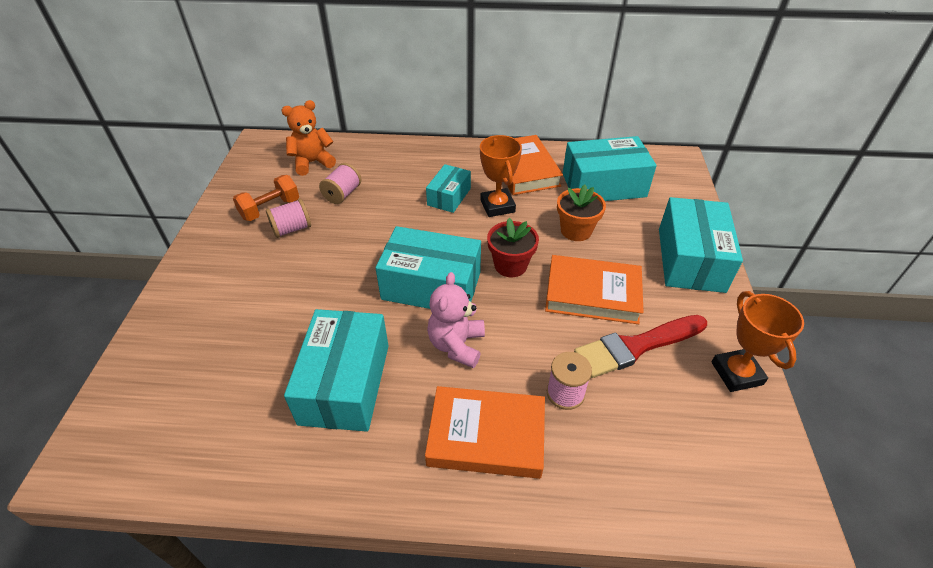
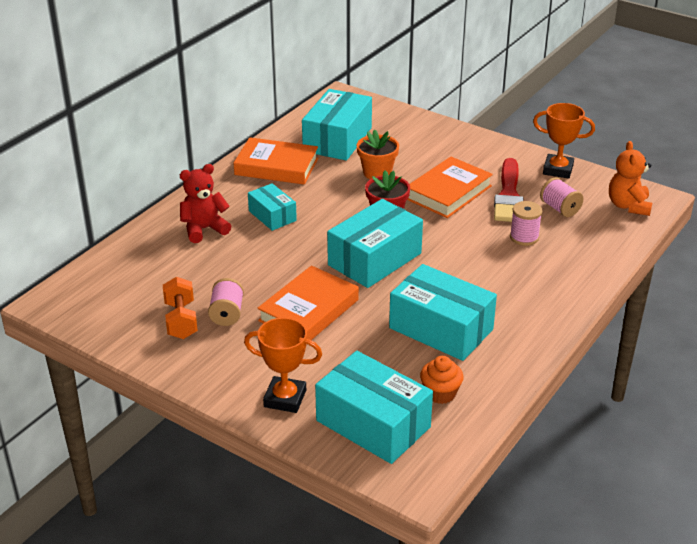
camera: 60 degrees left, 10 degrees down
(233, 427) = (440, 393): none -> orange cupcake
(312, 163) = (130, 277): orange teddy bear -> orange teddy bear (628, 206)
(342, 194) = (204, 272): pink spool -> pink spool (560, 208)
(400, 170) = (204, 229): none -> red teddy bear
(456, 345) = (446, 267): pink teddy bear -> none
(486, 436) = (533, 280): orange book -> orange book (309, 310)
(497, 206) = (311, 196): orange trophy -> orange trophy (285, 398)
(690, 259) = (452, 140): turquoise box -> turquoise box (373, 424)

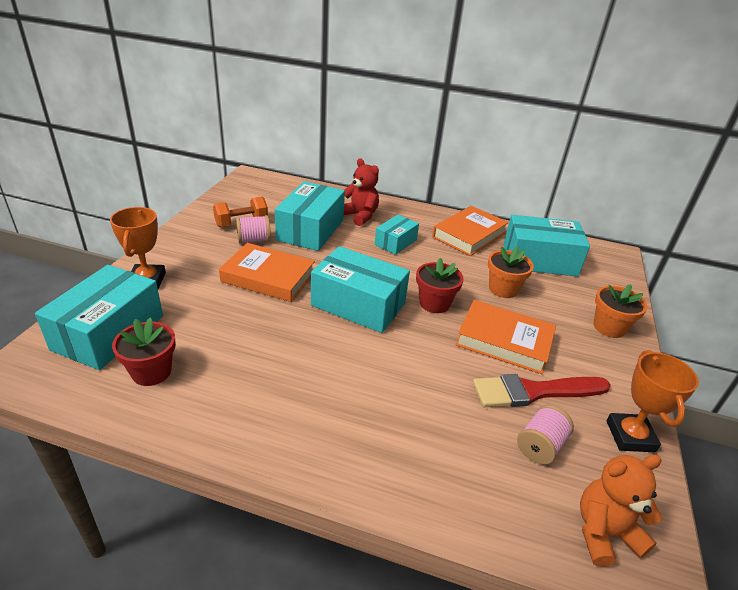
camera: 70 degrees right, 0 degrees up
(276, 166) = (469, 235): orange book -> orange book turned 45 degrees clockwise
(440, 393) = (151, 372): orange cupcake -> red flower pot
(441, 329) = (257, 361): turquoise box -> turquoise box (310, 230)
(445, 137) = (609, 327): none -> orange flower pot
(524, 237) = (454, 414): pink spool -> none

